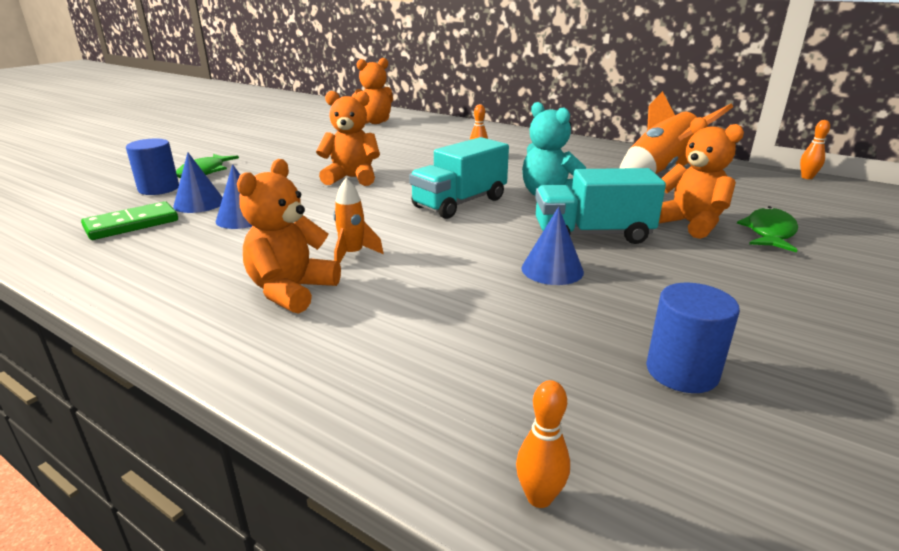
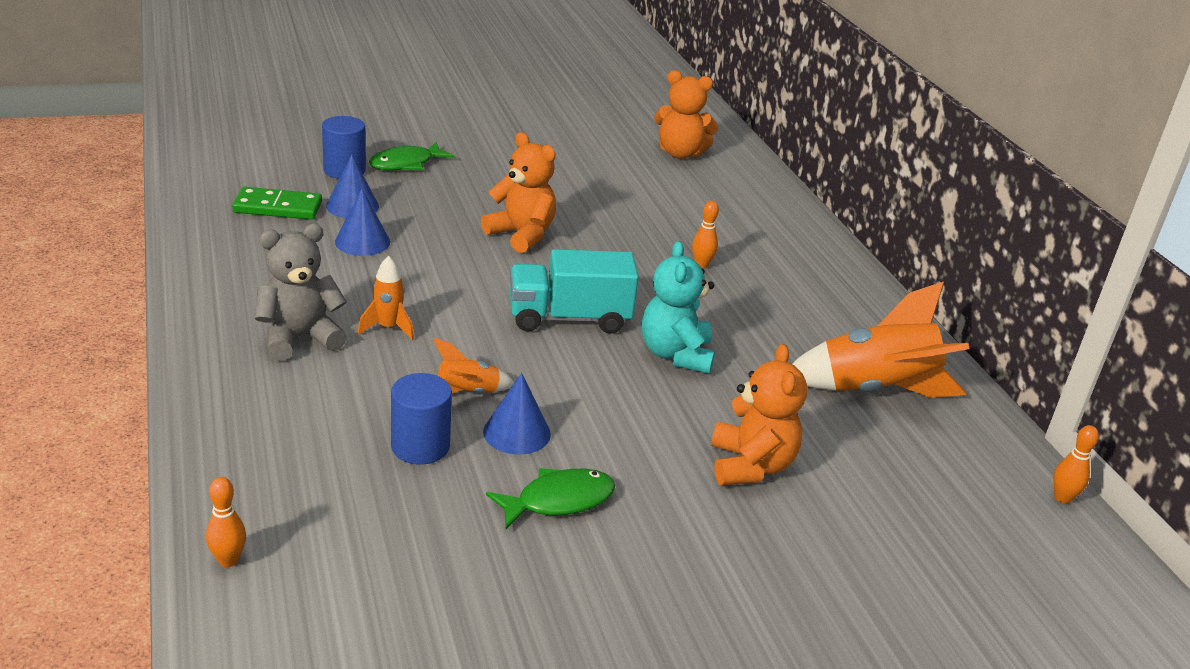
camera: 35 degrees right, 5 degrees up
(291, 291) = (299, 338): orange teddy bear -> grey teddy bear
(479, 264) = (467, 393): none -> orange rocket
(592, 234) = (624, 421): turquoise truck -> none
(682, 371) = (447, 563): blue cylinder -> blue cylinder (420, 446)
(769, 233) = (814, 523): green fish -> green fish (558, 501)

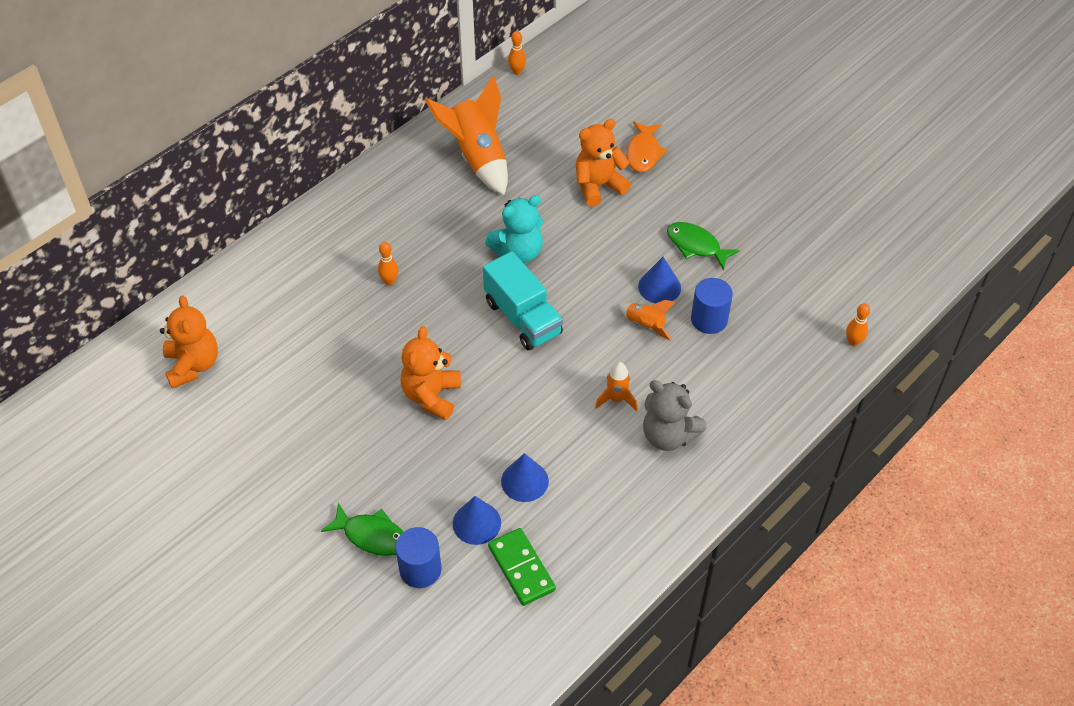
camera: 115 degrees left, 20 degrees up
(795, 543) = (643, 153): none -> orange fish

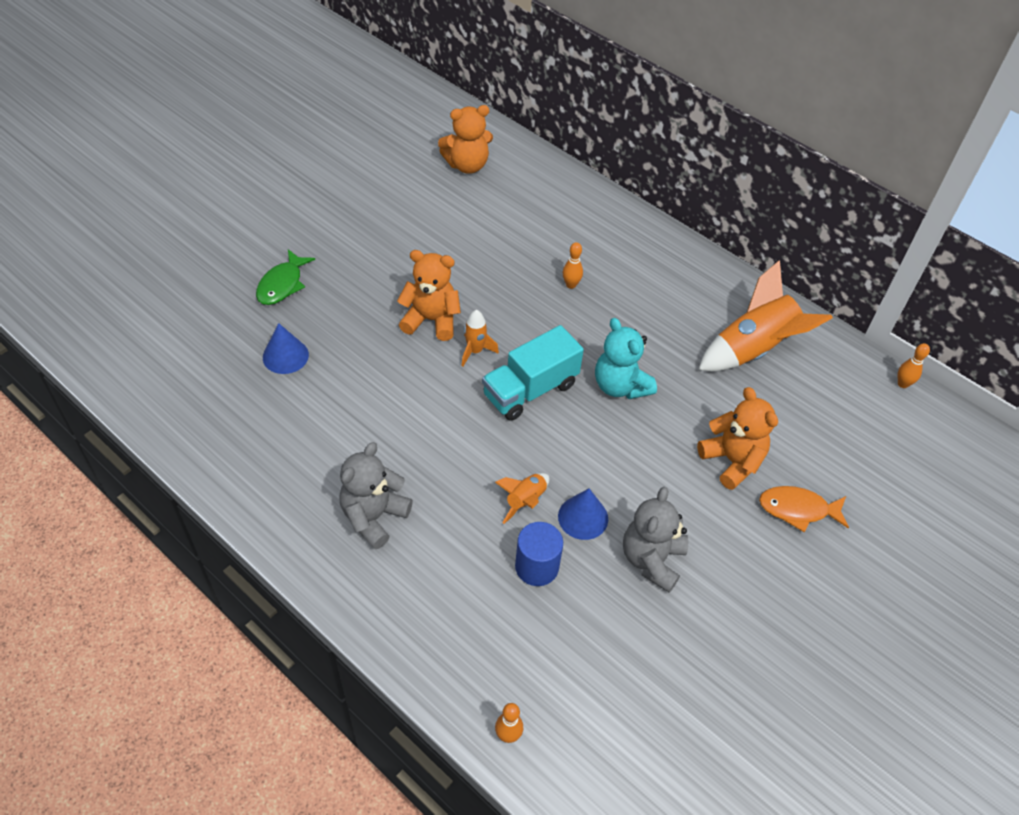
camera: 85 degrees right, 0 degrees up
(420, 569) = (243, 318): blue cylinder -> none
(521, 568) = (231, 389): green domino -> none
(524, 481) = (328, 391): blue cone -> none
(616, 399) = (423, 470): orange rocket -> orange rocket (475, 351)
(696, 246) = (651, 560): green fish -> grey teddy bear

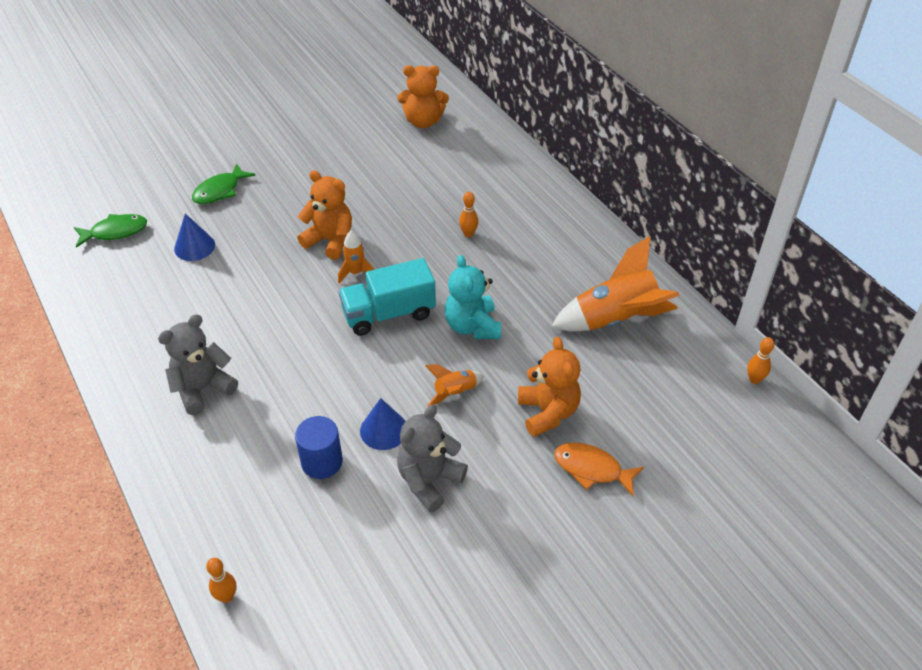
camera: 20 degrees right, 5 degrees down
(185, 356) = (115, 232): none -> green fish
(525, 501) = (339, 405): orange rocket -> orange rocket (455, 393)

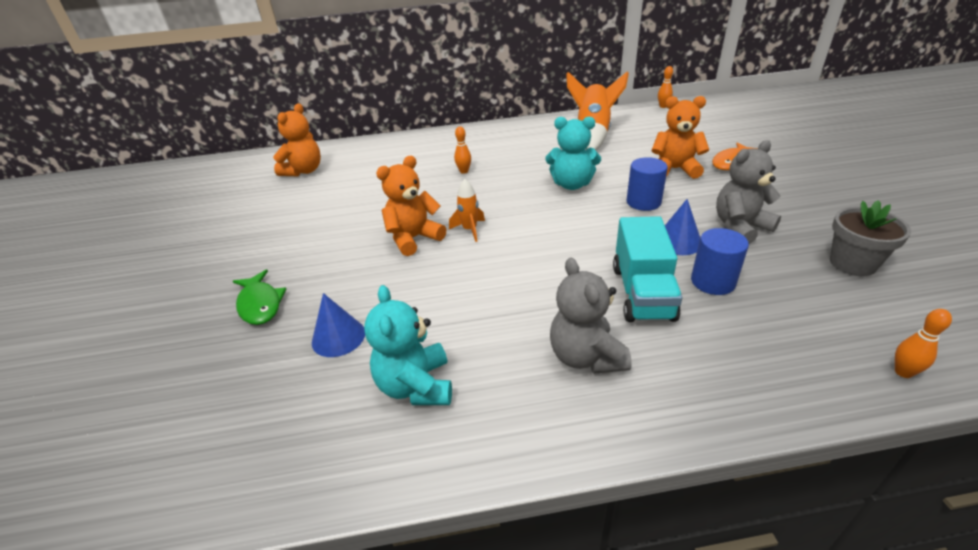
camera: 65 degrees left, 10 degrees down
(115, 232) = (235, 417): green fish -> none
(156, 304) = (416, 386): none -> turquoise teddy bear
(386, 578) = (852, 263): none -> grey flower pot
(389, 314) = (535, 220): turquoise truck -> turquoise truck (642, 292)
(429, 480) = (740, 227): grey teddy bear -> grey teddy bear turned 90 degrees clockwise
(455, 393) = (643, 202): orange rocket -> blue cylinder

